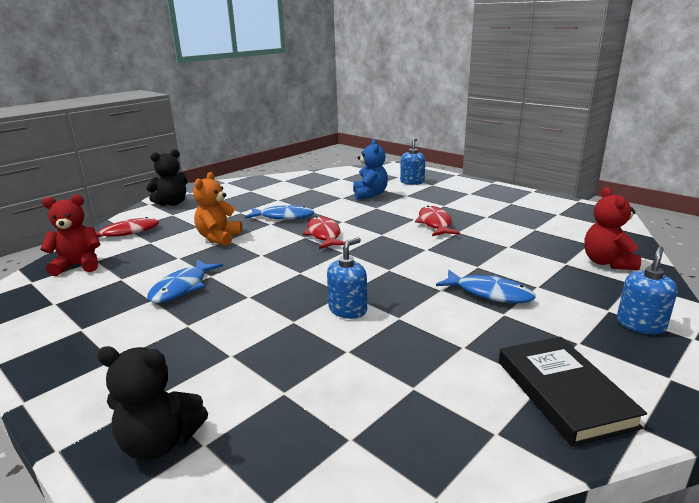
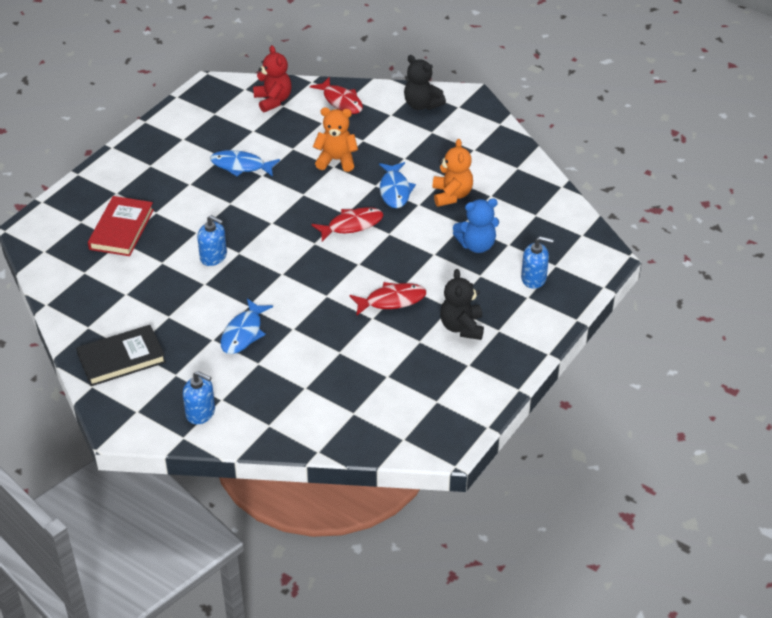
camera: 80 degrees right, 20 degrees up
(160, 442) = (82, 206): black teddy bear -> black teddy bear (462, 327)
(254, 391) = (122, 229): none -> red book
(303, 199) = (451, 195): none -> orange teddy bear
(607, 262) = (308, 416): red teddy bear -> none

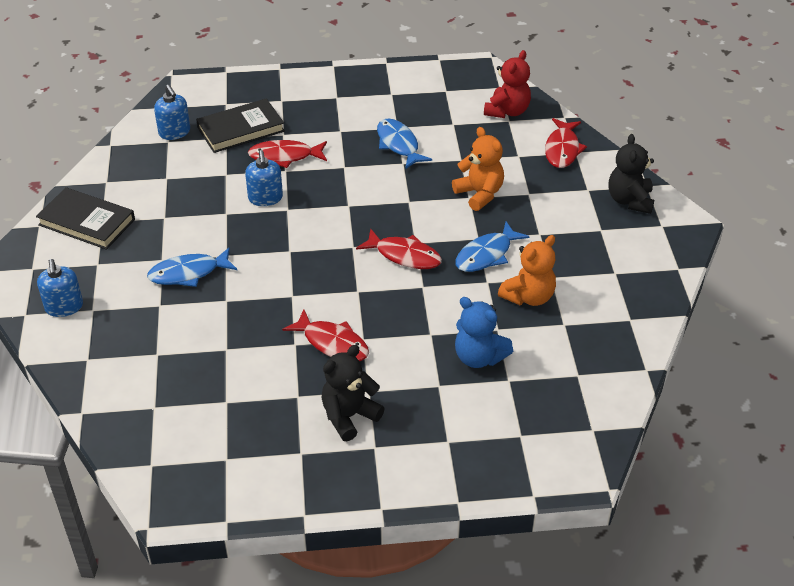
camera: 50 degrees right, 0 degrees up
(122, 229) = (241, 129): red book -> black book
(181, 224) = (285, 156): none -> red fish
(534, 278) = (481, 430): blue soap dispenser -> blue soap dispenser (174, 132)

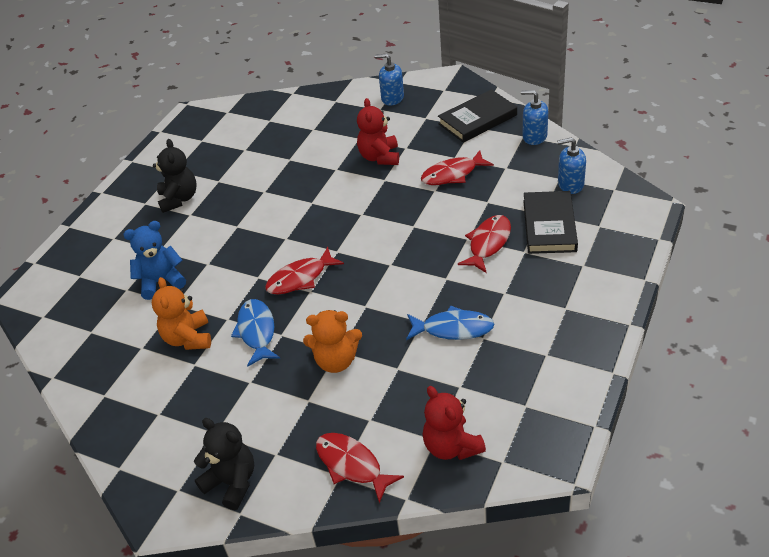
camera: 125 degrees right, 0 degrees up
(188, 273) = (380, 157): blue fish -> red teddy bear
(265, 198) = (437, 217): blue soap dispenser -> blue soap dispenser (534, 136)
(332, 343) = (247, 210): red fish -> red fish (452, 174)

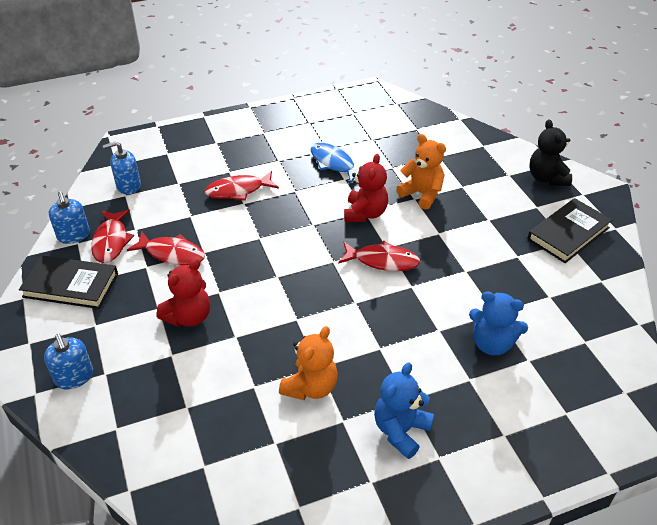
camera: 140 degrees left, 0 degrees up
(179, 199) = (401, 430): black teddy bear -> blue teddy bear
(188, 338) = (507, 277): orange teddy bear -> orange teddy bear (310, 387)
(257, 331) = (453, 246): blue fish -> none
(352, 465) = (471, 145): red fish -> red fish (111, 241)
(451, 446) = (412, 121): red teddy bear -> red teddy bear (365, 213)
(549, 226) = (189, 173): black book -> black book (568, 233)
(570, 184) = (128, 186): blue soap dispenser -> blue soap dispenser turned 120 degrees clockwise

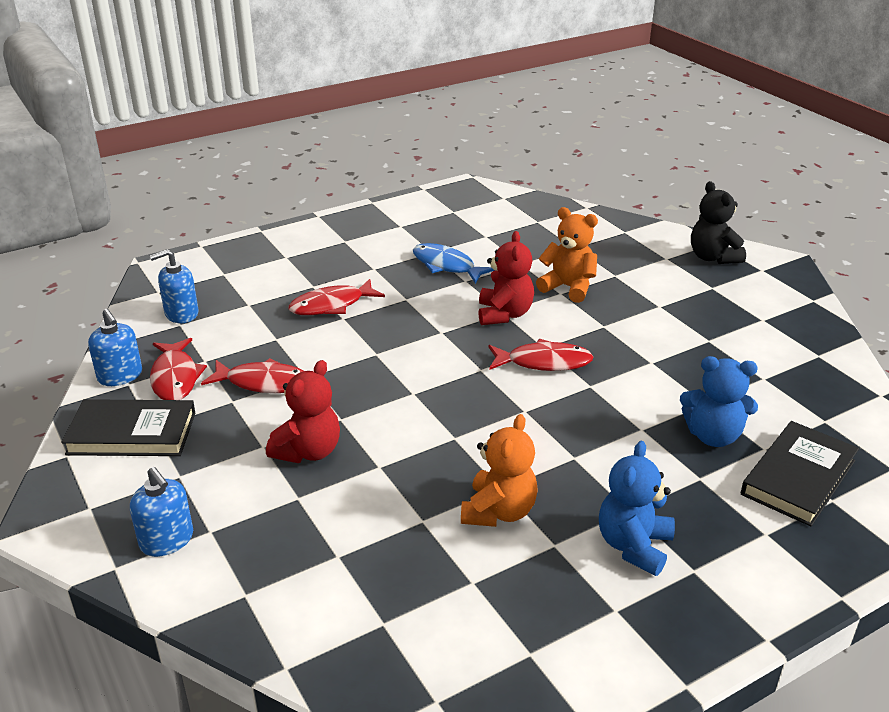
camera: 10 degrees left, 10 degrees down
(568, 233) = (760, 311): black book -> black book (798, 477)

